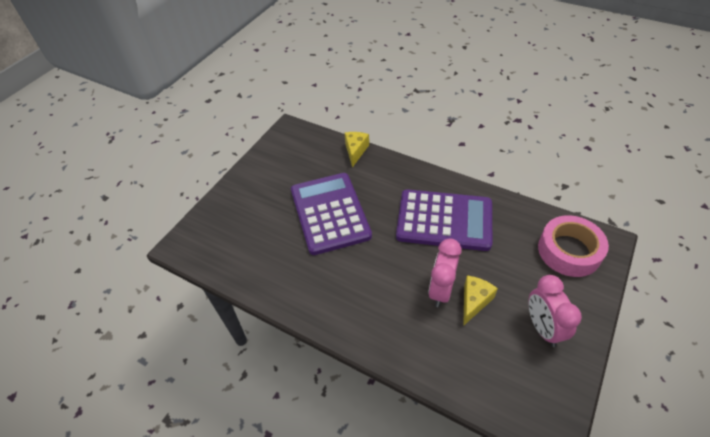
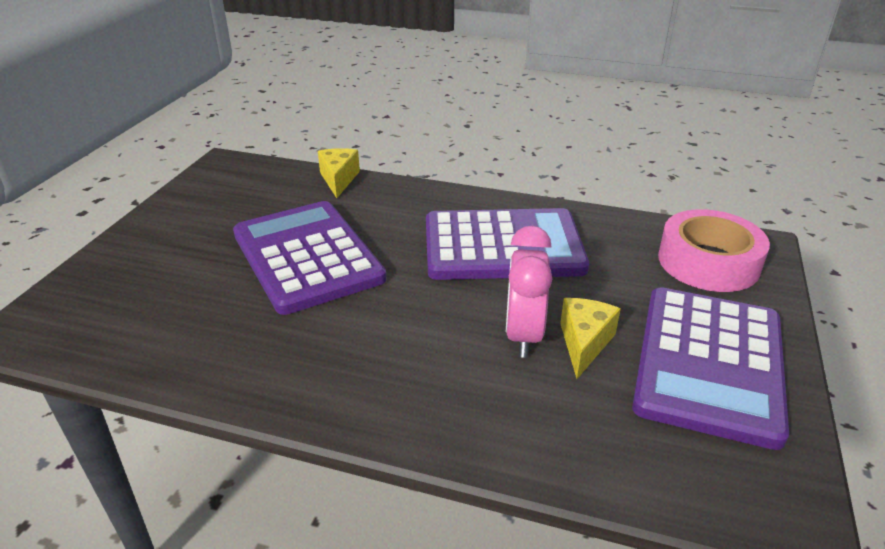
camera: 15 degrees left, 15 degrees down
(543, 328) = (709, 363): pink clock -> purple calculator

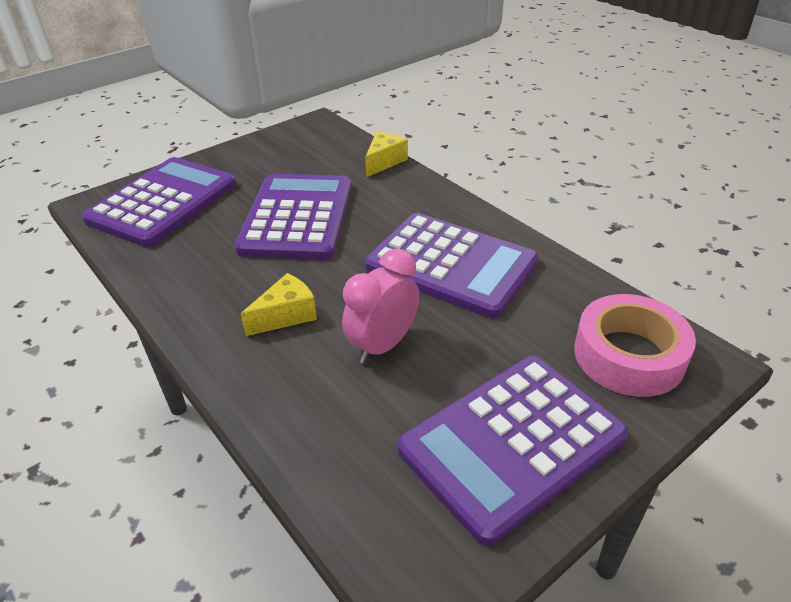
camera: 35 degrees right, 5 degrees up
(123, 295) = (163, 202): none -> purple calculator
(584, 343) = (423, 374): yellow cheese -> yellow cheese (286, 315)

